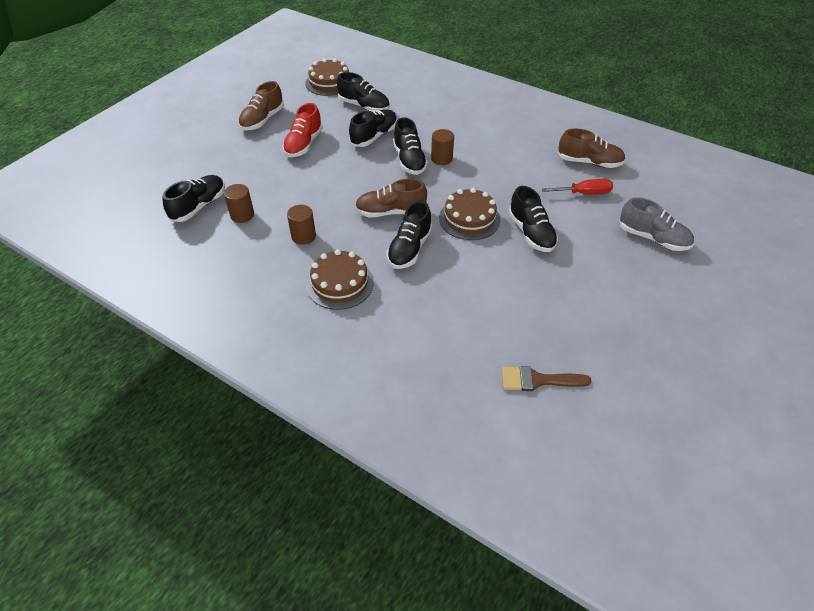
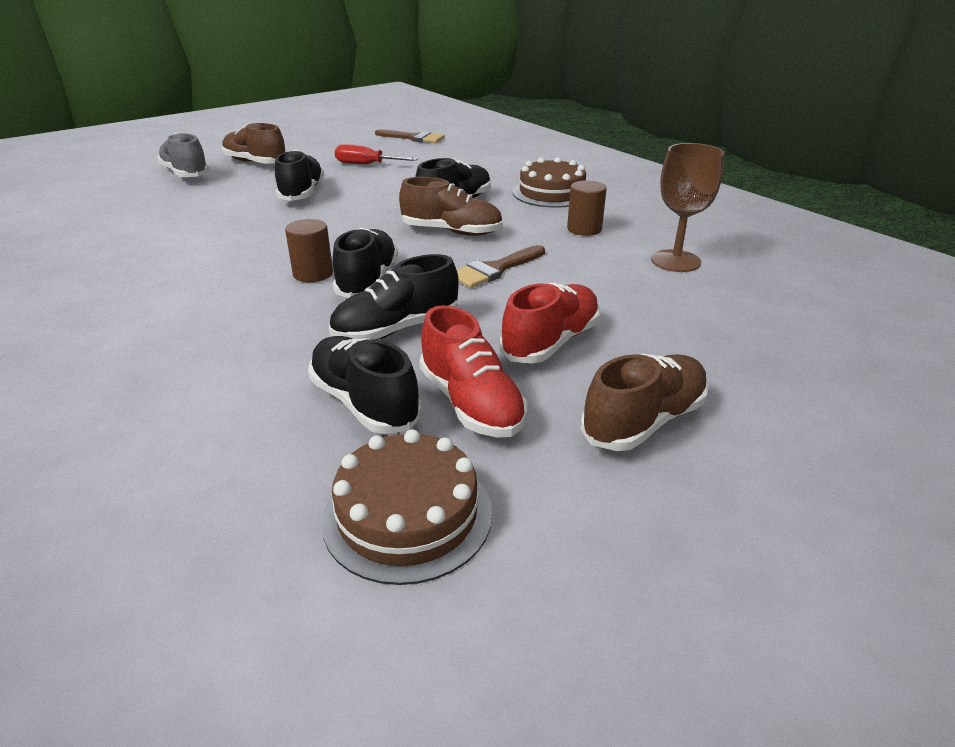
camera: 160 degrees left, 15 degrees down
(199, 206) = (753, 281): black shoe -> none
(242, 215) = (675, 261): brown cylinder -> brown goblet
(326, 114) = (471, 403): none -> red shoe
(347, 183) = (495, 269): none -> brown brush
(469, 219) = (356, 212): brown cake -> none
(584, 193) = (183, 210): red screwdriver -> red screwdriver (366, 165)
(589, 162) = (111, 233): brown shoe -> brown shoe (255, 163)

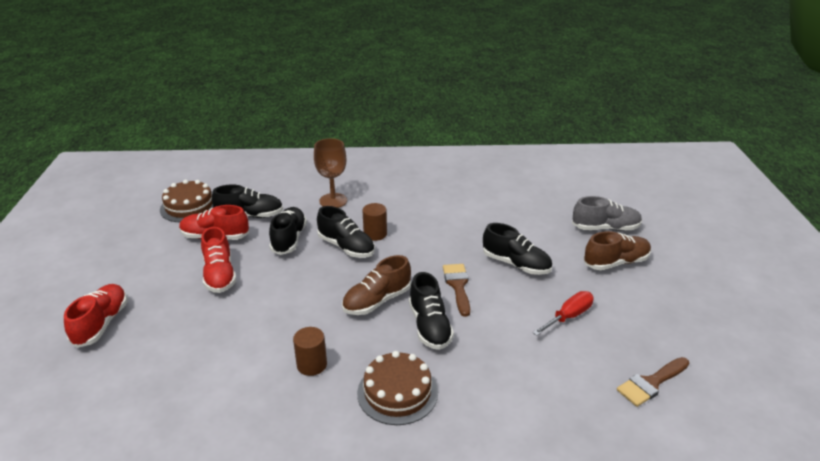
camera: 125 degrees right, 0 degrees up
(495, 269) = (306, 293): brown brush -> brown brush (458, 286)
(644, 421) = (145, 269): brown shoe -> none
(675, 261) = (218, 376): brown goblet -> brown goblet (333, 201)
(777, 377) = (101, 324): none -> red shoe

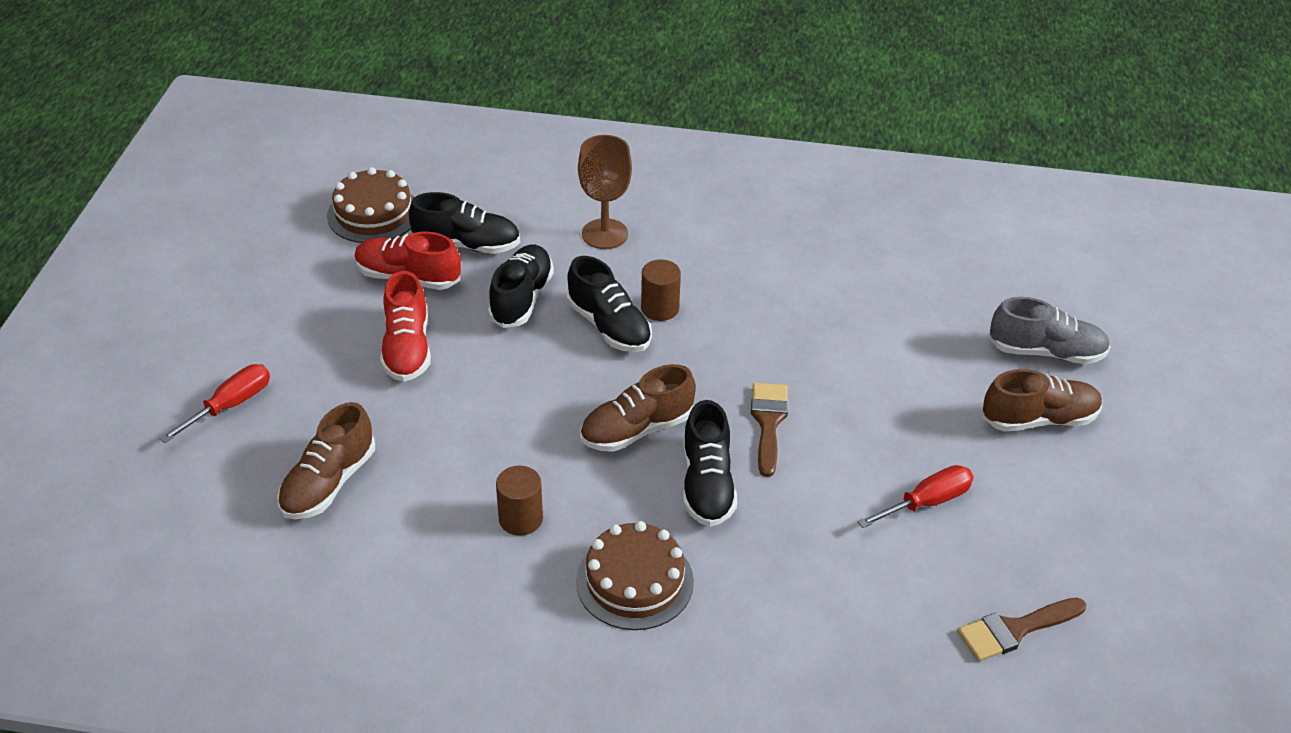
camera: 10 degrees right, 10 degrees up
(101, 324) = (231, 405): red shoe -> red screwdriver
(174, 362) = (328, 483): none -> brown shoe
(516, 264) = (873, 398): black shoe -> none

